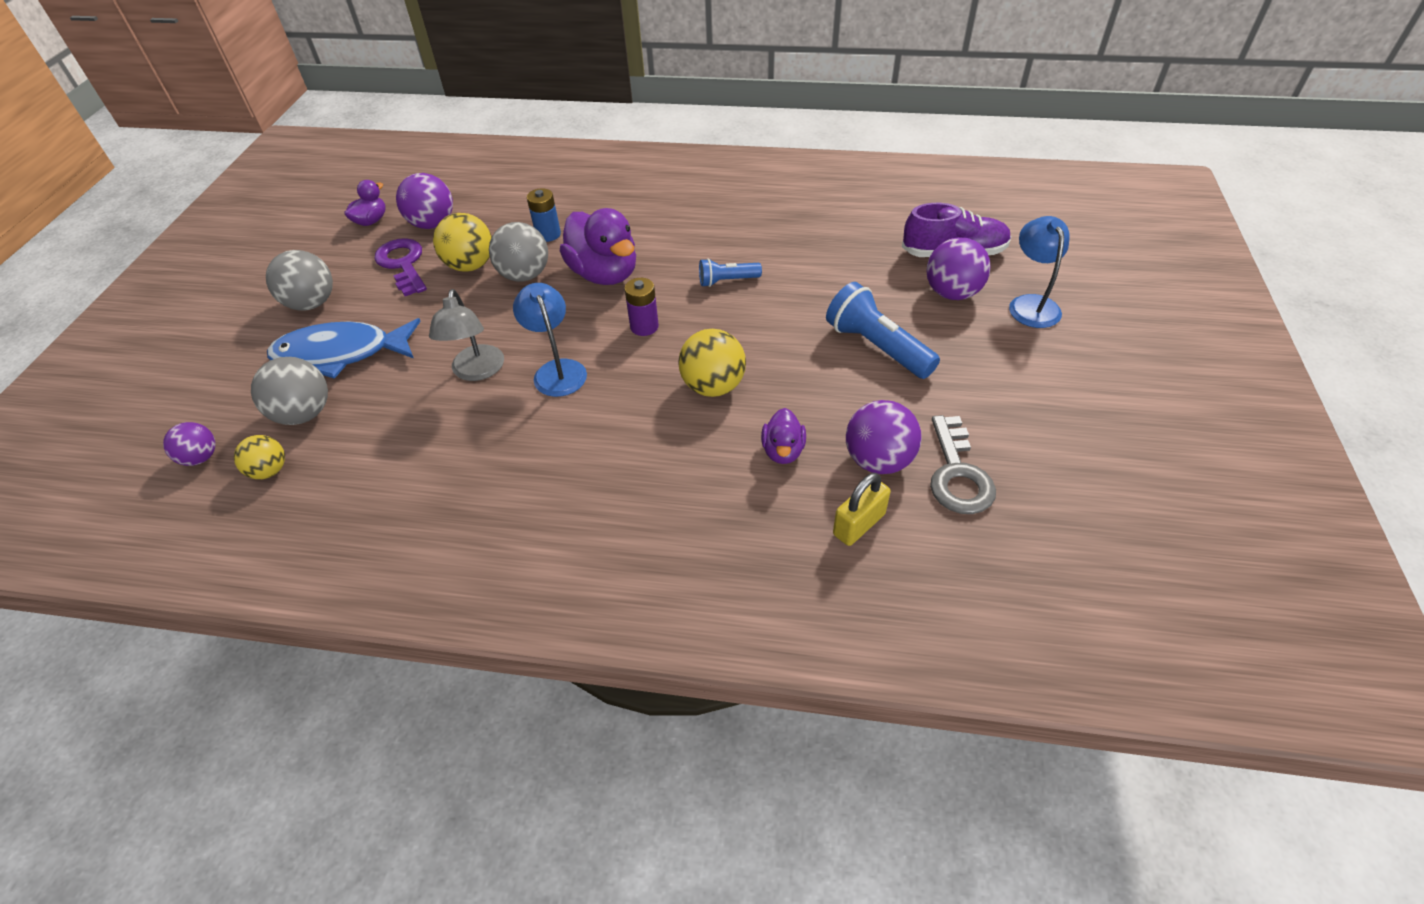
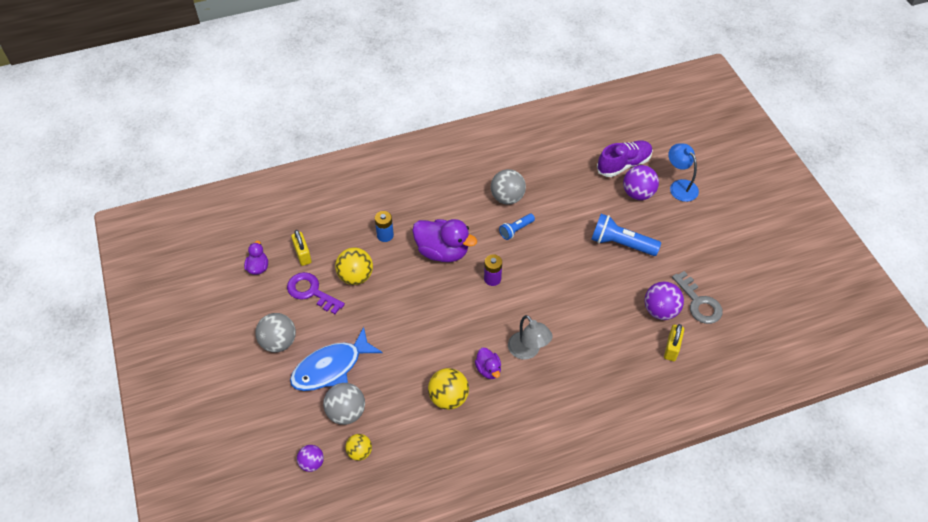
camera: 30 degrees left, 5 degrees up
(432, 224) = (302, 254): purple ball -> yellow padlock
(477, 371) = (422, 345): grey lamp -> grey lamp (528, 351)
(525, 275) = (395, 271): grey ball -> grey ball (507, 198)
(557, 370) = (466, 326): blue lamp -> none
(713, 386) = (555, 302): yellow ball -> yellow ball (448, 398)
(783, 451) = (614, 324): purple duck -> purple duck (488, 369)

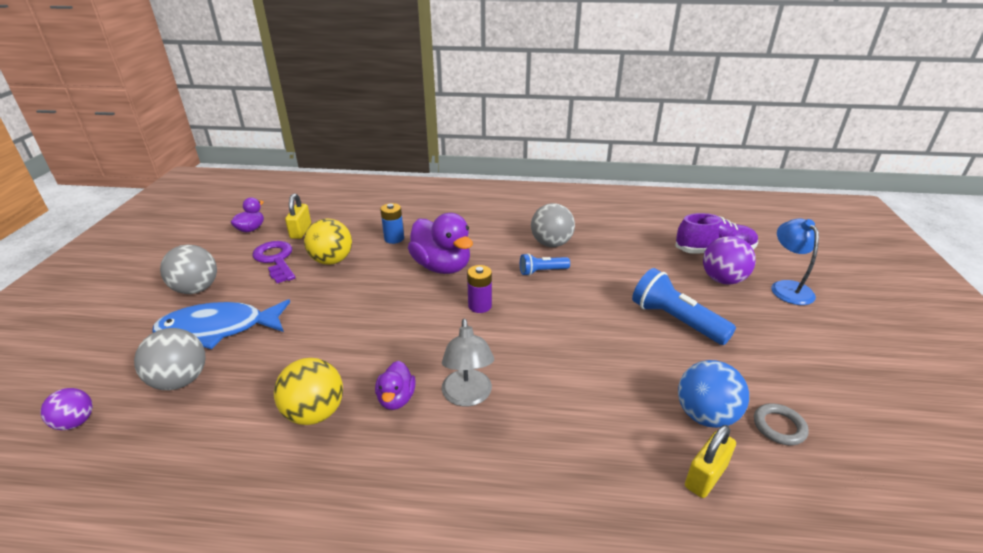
camera: 25 degrees right, 20 degrees down
(359, 452) = (141, 434): yellow ball -> none
(660, 311) = (705, 415): purple ball -> blue ball
(699, 303) = (779, 427): grey key -> grey ring

